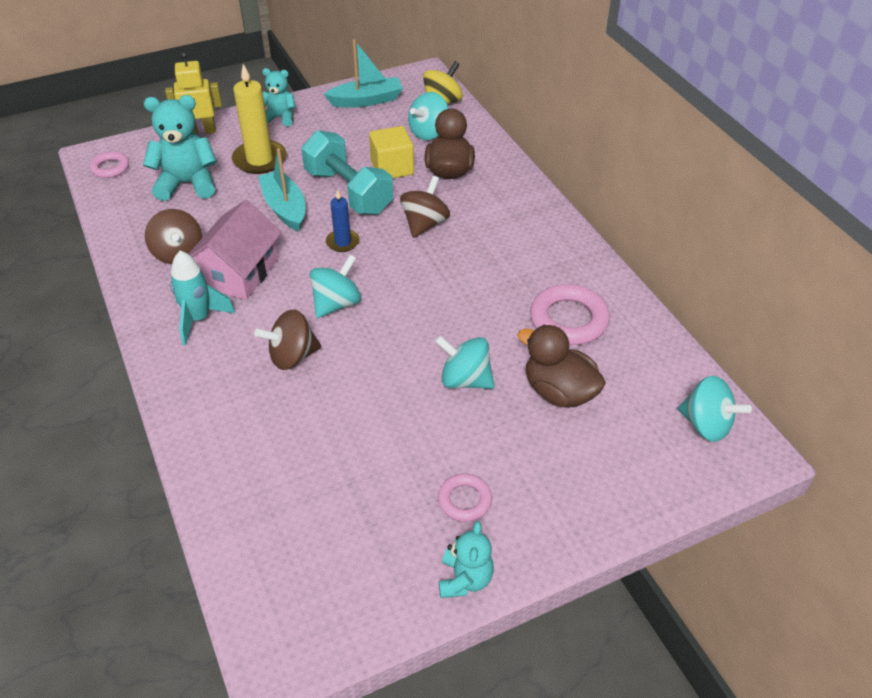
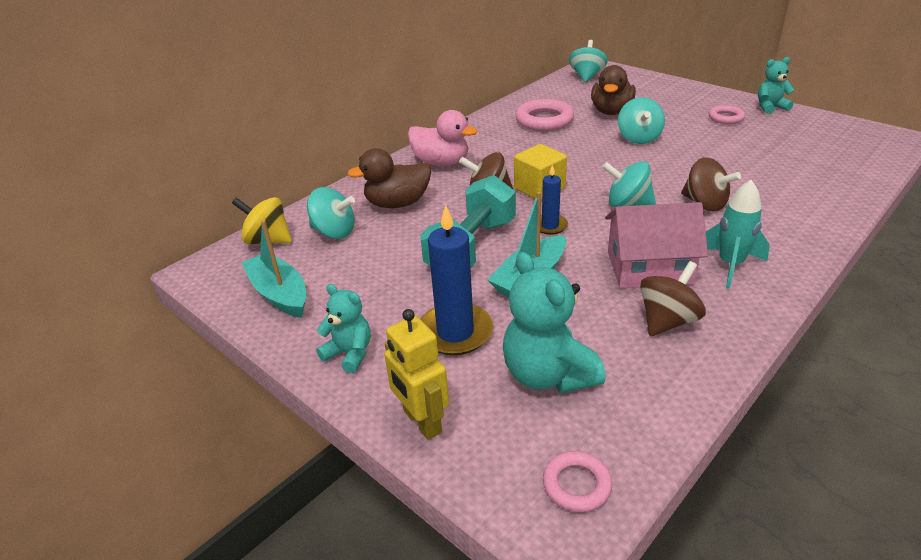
camera: 110 degrees left, 10 degrees down
(259, 160) = (455, 332): yellow candle -> blue candle
(280, 118) = (349, 353): turquoise teddy bear -> turquoise teddy bear turned 135 degrees clockwise
(392, 168) = (413, 235): yellow cube -> yellow cube (539, 189)
(510, 213) = (441, 163): none -> pink duck

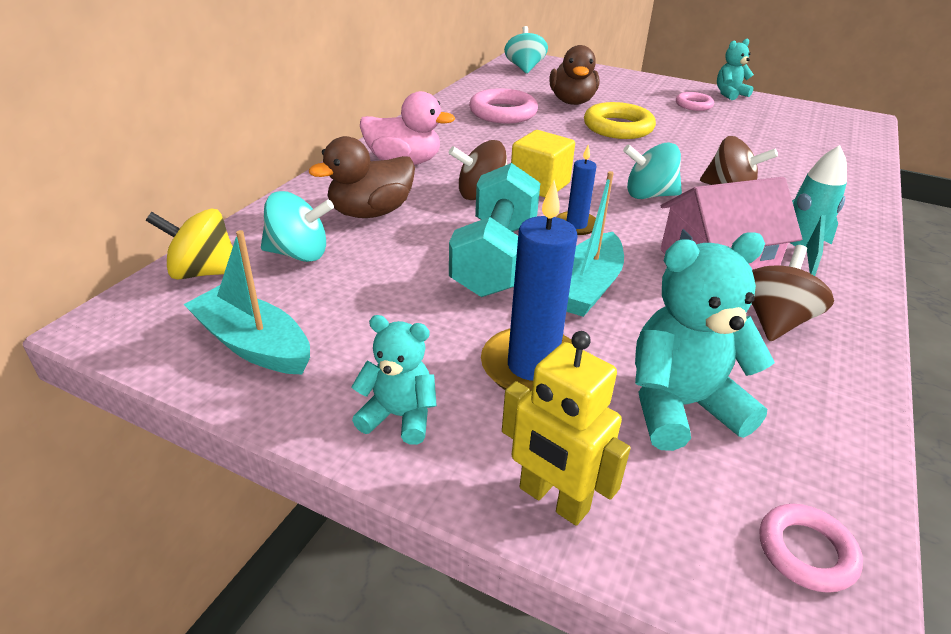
camera: 20 degrees left, 0 degrees up
(548, 374) = (680, 406): turquoise teddy bear -> turquoise teddy bear turned 120 degrees clockwise
(638, 138) = (618, 127): turquoise spinning top -> yellow ring

